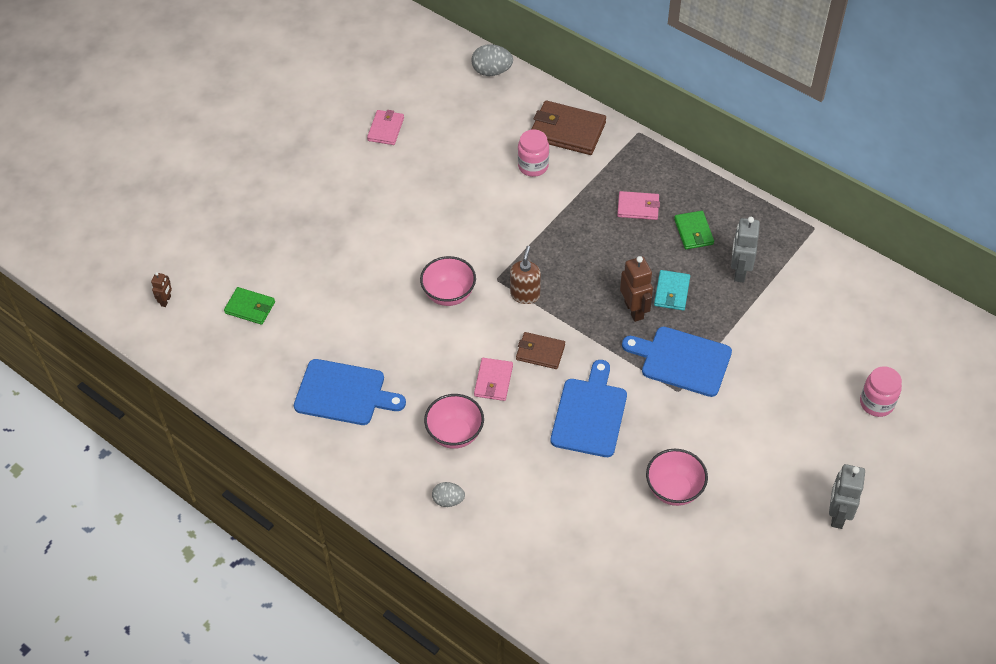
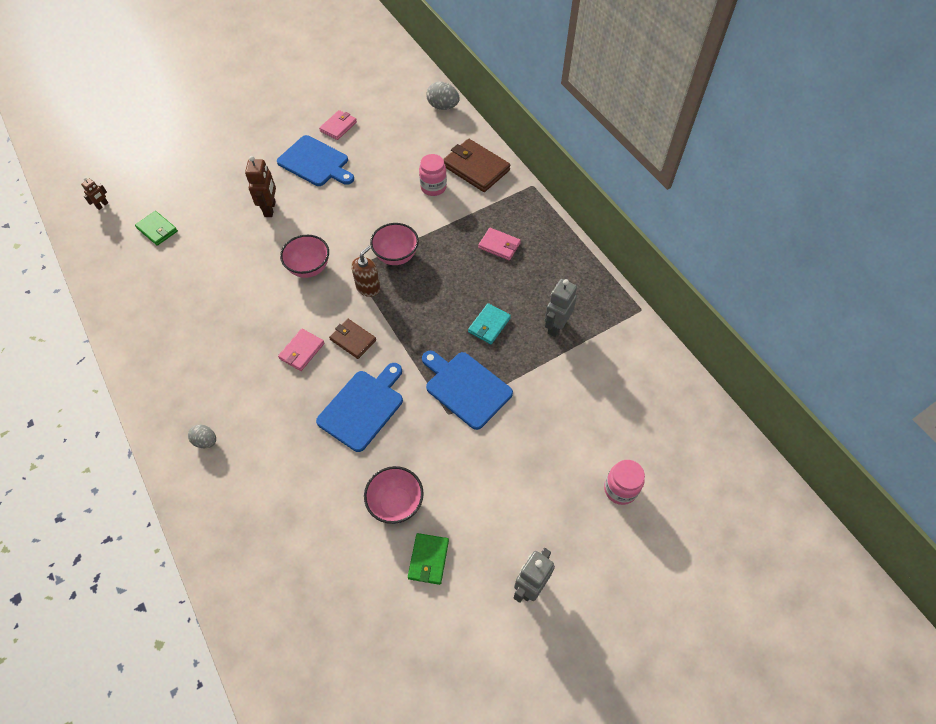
camera: 20 degrees right, 5 degrees up
(344, 393) = (182, 320): blue cutting board -> blue cutting board (315, 162)
(455, 434) = (245, 385): pink bowl -> pink bowl (396, 256)
(634, 310) = (449, 330): brown robot -> brown robot (270, 209)
(693, 232) = (534, 280): green wallet -> green wallet (428, 559)

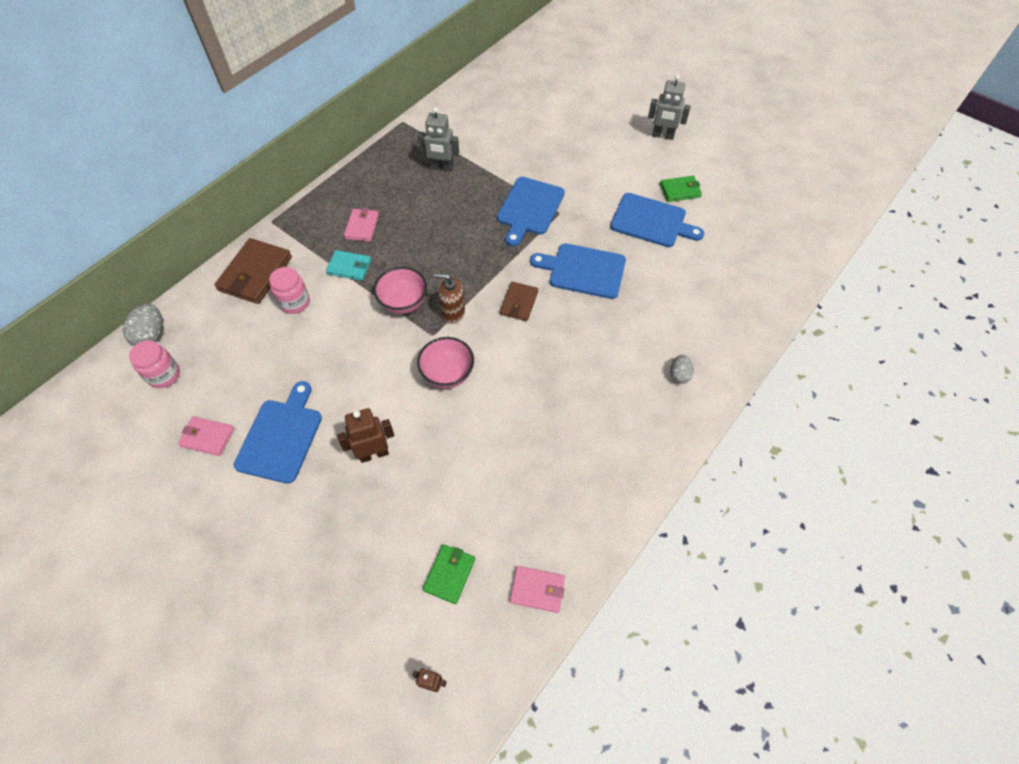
camera: 110 degrees left, 0 degrees up
(302, 351) = (550, 339): pink wallet -> pink wallet (537, 590)
(396, 503) = (651, 221): pink bowl -> blue cutting board
(489, 325) = (459, 210): turquoise wallet -> turquoise wallet (349, 267)
(620, 489) = (568, 107): pink jar -> pink jar (164, 375)

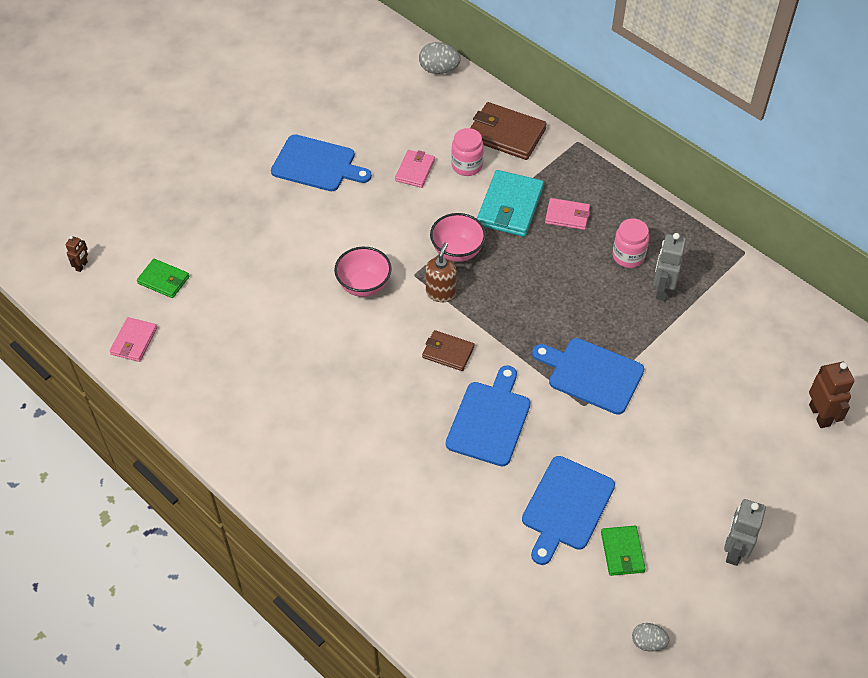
camera: 95 degrees right, 5 degrees down
(164, 375) = (394, 83): pink jar -> pink jar (628, 256)
(207, 437) = (325, 117): pink wallet -> pink wallet (415, 170)
(349, 267) = (510, 206): turquoise wallet -> turquoise wallet, size x1.70
(373, 453) = (288, 229): brown robot -> brown robot (820, 415)
(679, 375) = (332, 494): grey egg -> grey egg (648, 642)

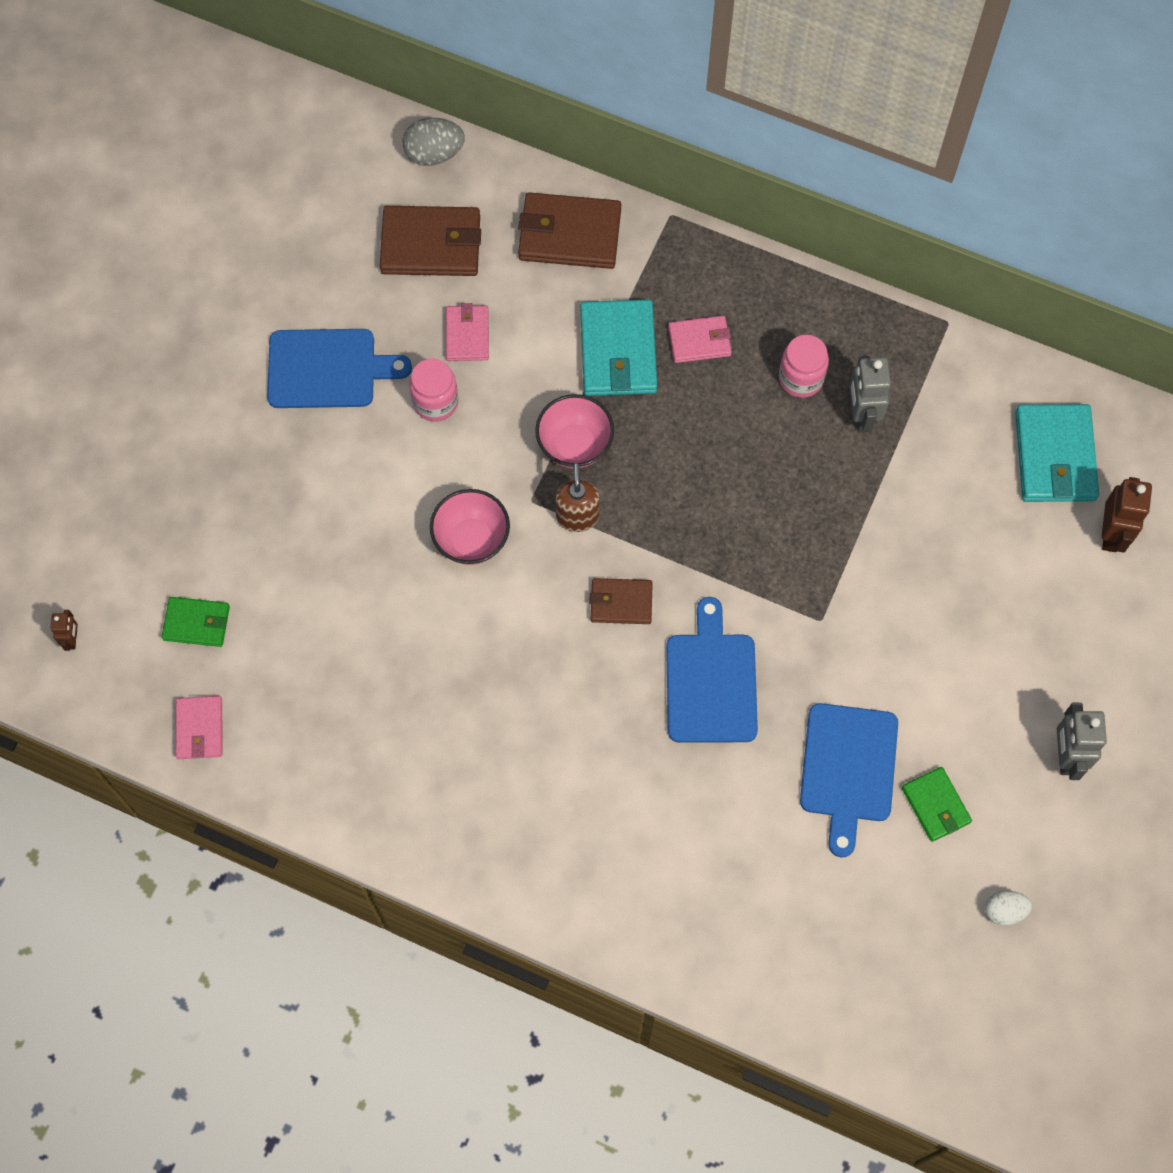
camera: 20 degrees left, 15 degrees up
(414, 116) = (431, 244): none -> brown wallet
(467, 166) = (535, 304): pink jar -> pink jar (435, 402)
(591, 374) = (815, 572): blue cutting board -> none
(648, 642) = (1004, 911): grey egg -> white egg
(794, 354) = (1055, 456): none -> turquoise wallet
(820, 415) = (1111, 534): brown robot -> brown robot turned 45 degrees clockwise

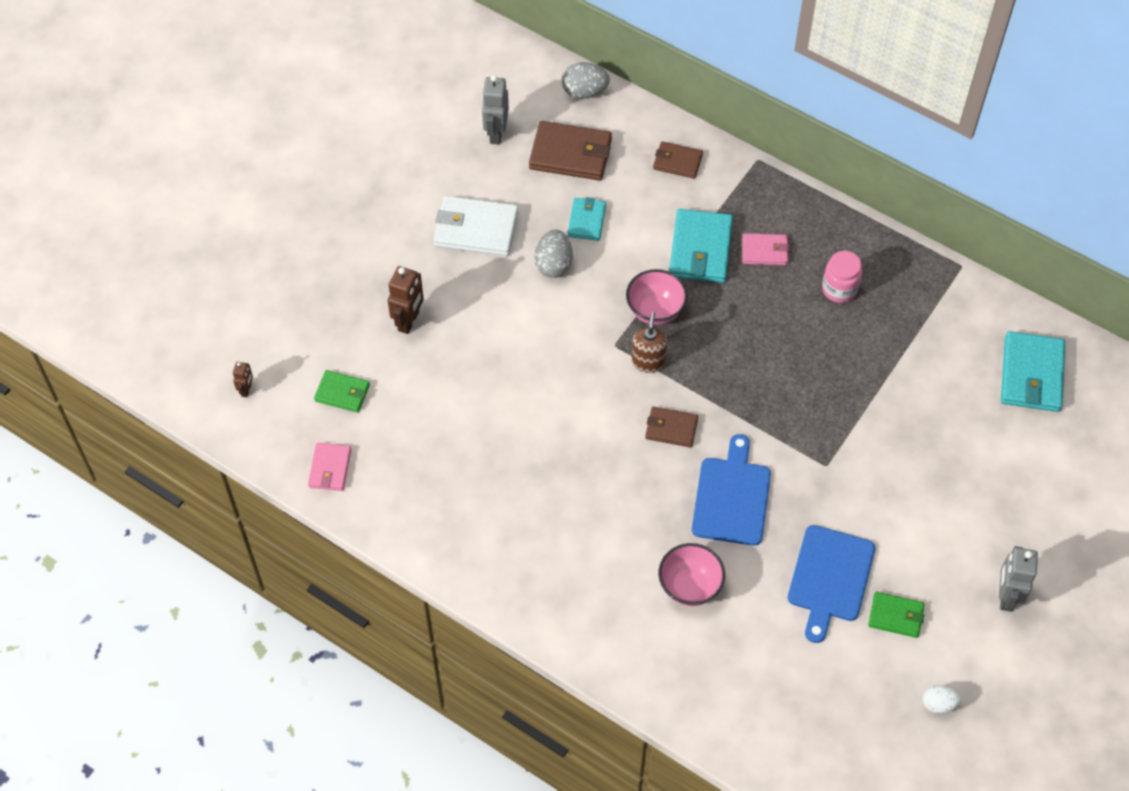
camera: 10 degrees right, 10 degrees down
(328, 369) = (476, 229): blue cutting board -> white wallet
(435, 402) = (553, 264): pink jar -> grey egg
(467, 335) = (586, 221): pink wallet -> turquoise wallet
(471, 540) = (563, 366): pink bowl -> pink bowl (689, 586)
(569, 234) = (677, 162): brown wallet -> brown wallet, size x0.59
(861, 415) = (882, 322): grey robot -> grey robot (496, 133)
(935, 805) = (895, 616): green wallet -> green wallet turned 60 degrees counterclockwise
(1111, 534) = (1068, 438): brown robot -> brown robot (409, 321)

